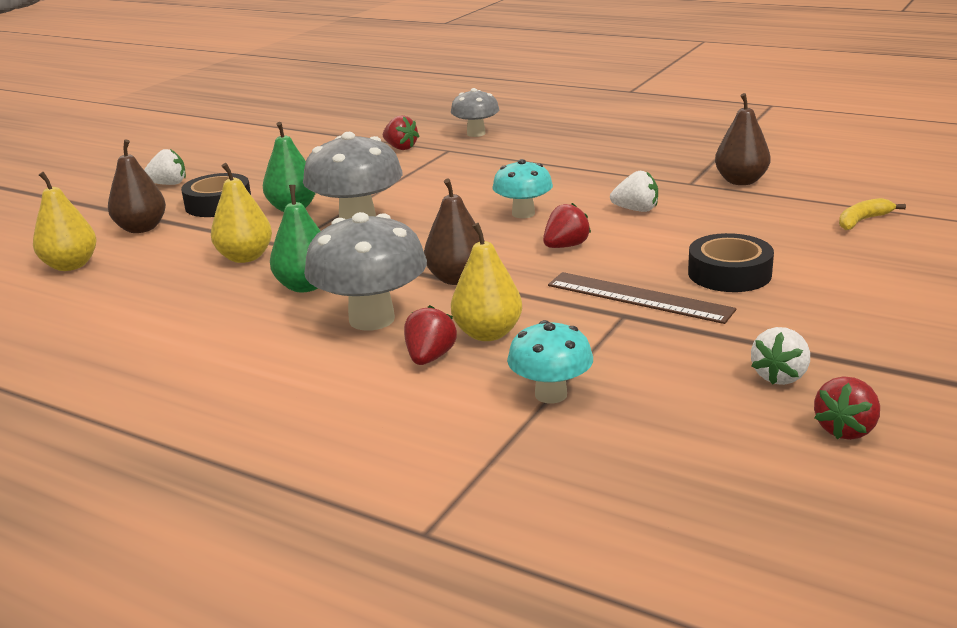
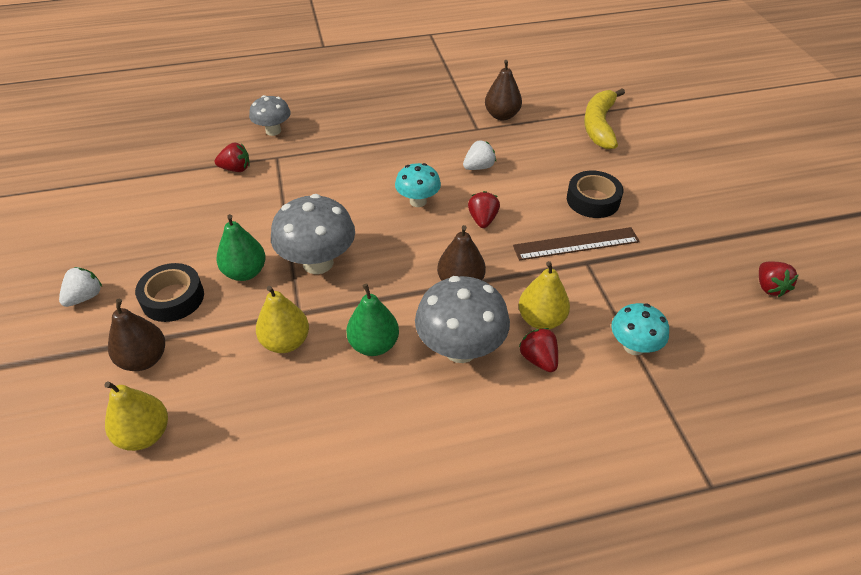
camera: 45 degrees left, 20 degrees up
(780, 376) = (706, 267): white strawberry -> none
(862, 221) = (599, 125): yellow banana -> yellow banana, size x1.90

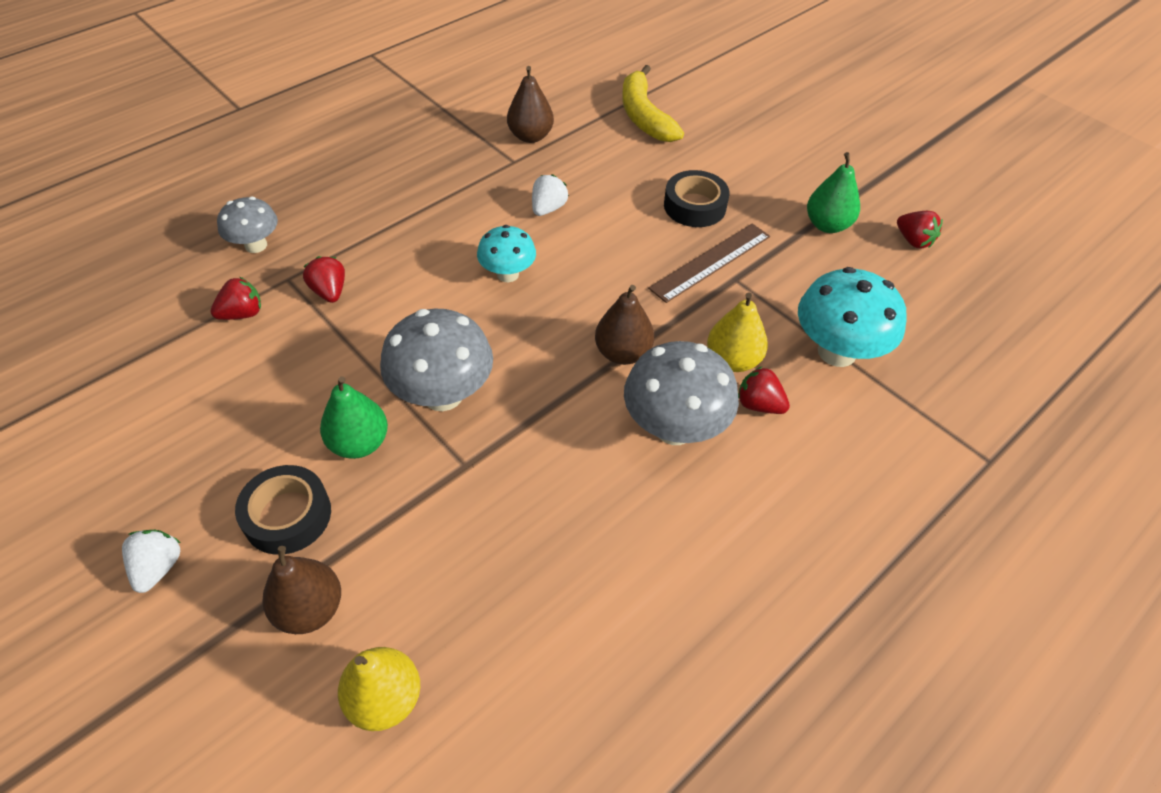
camera: 30 degrees left, 5 degrees up
(286, 342) = (475, 506): yellow pear -> none
(374, 345) = (579, 464): green pear -> green pear (827, 225)
(483, 220) = (596, 270): red strawberry -> red strawberry (329, 291)
(633, 346) = (837, 352): turquoise mushroom -> turquoise mushroom, size x1.64

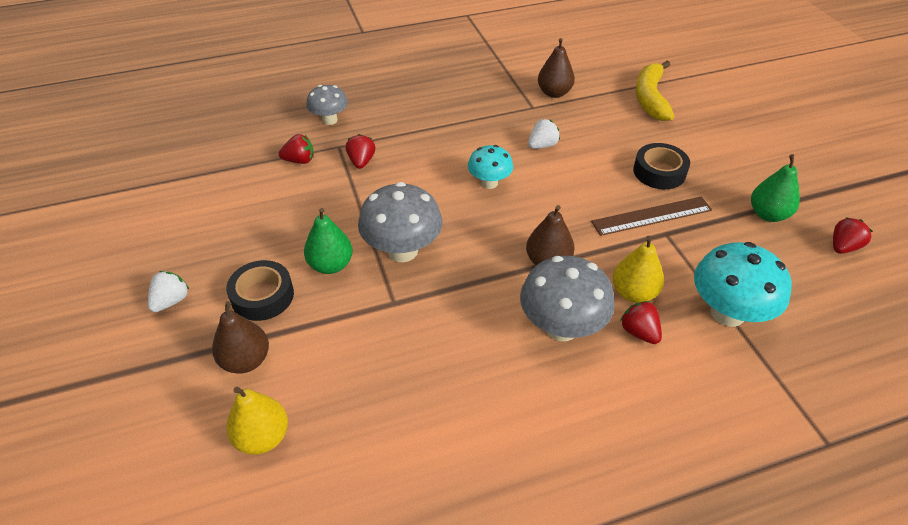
camera: 25 degrees right, 5 degrees down
(913, 241) = (843, 247): red strawberry -> red strawberry turned 120 degrees counterclockwise

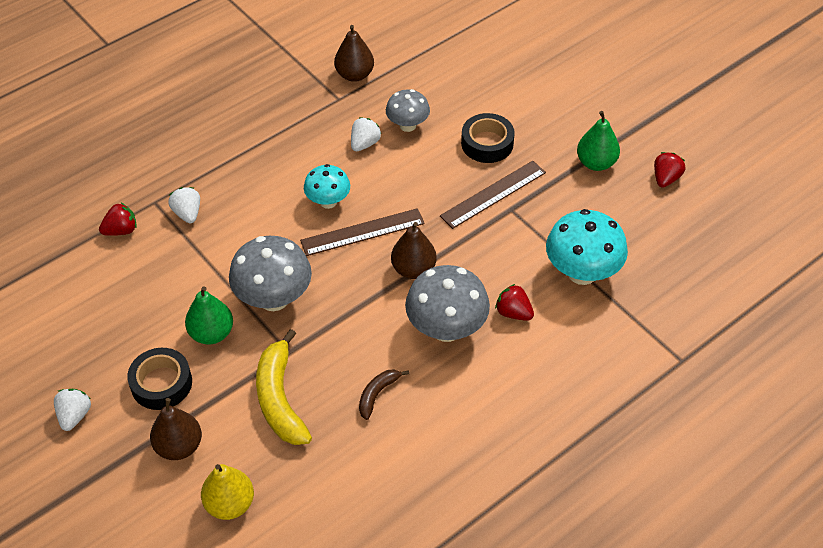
camera: 20 degrees left, 5 degrees up
(329, 120) = (128, 172): grey mushroom -> grey mushroom (407, 125)
(361, 162) = (187, 213): red strawberry -> white strawberry
(463, 371) = (377, 394): none -> brown banana
(511, 216) = (362, 232): none -> brown ruler
(633, 293) = (498, 277): yellow pear -> none
(650, 98) = (454, 56): yellow banana -> yellow banana (280, 399)

